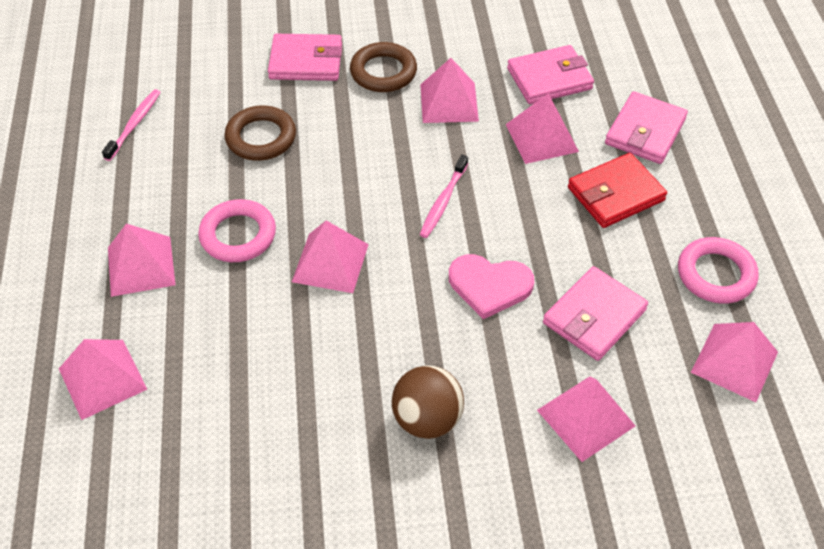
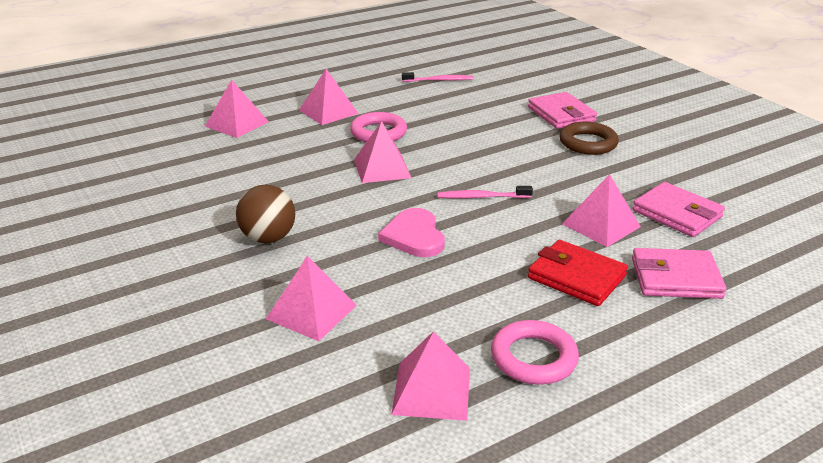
camera: 65 degrees right, 20 degrees down
(261, 138) = (471, 118): brown ring -> none
(449, 102) = (589, 175): pink pyramid -> none
(594, 317) = (422, 294): pink wallet -> none

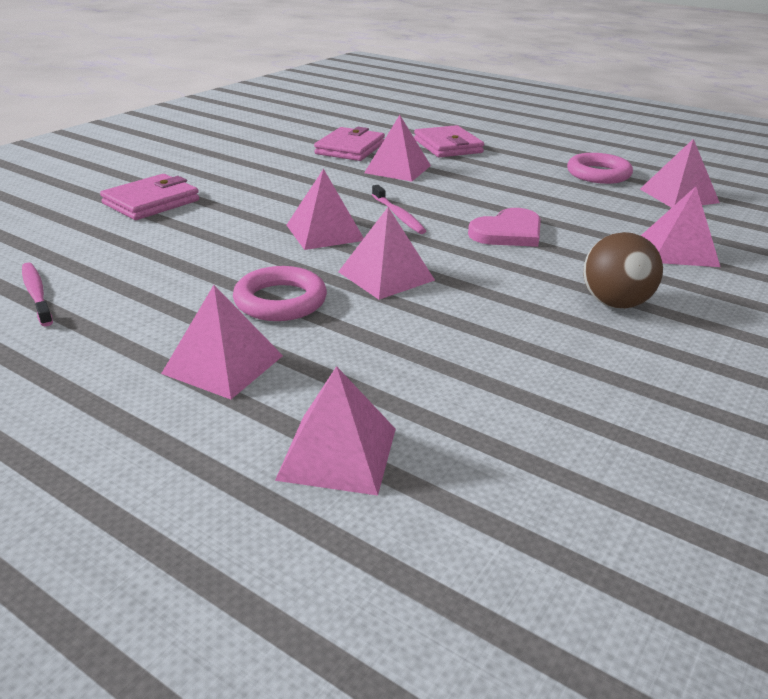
camera: 115 degrees left, 0 degrees up
(467, 162) = (324, 232): none -> pink pyramid
(576, 277) = (486, 171): red wallet -> none
(588, 143) = (228, 184): brown ring -> none

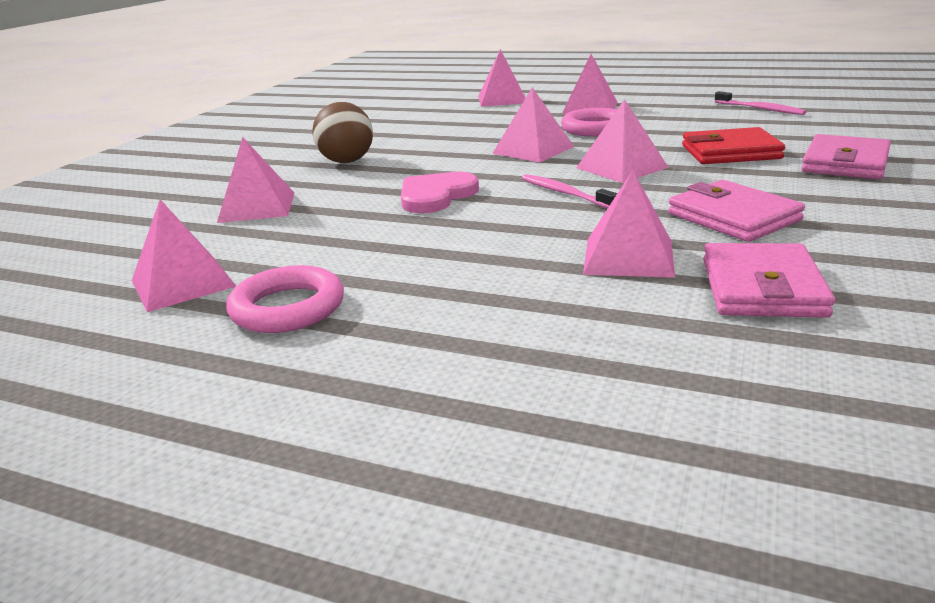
camera: 170 degrees right, 5 degrees down
(208, 231) = (730, 152): none -> red wallet
(448, 146) = (586, 334): pink wallet -> pink wallet (733, 217)

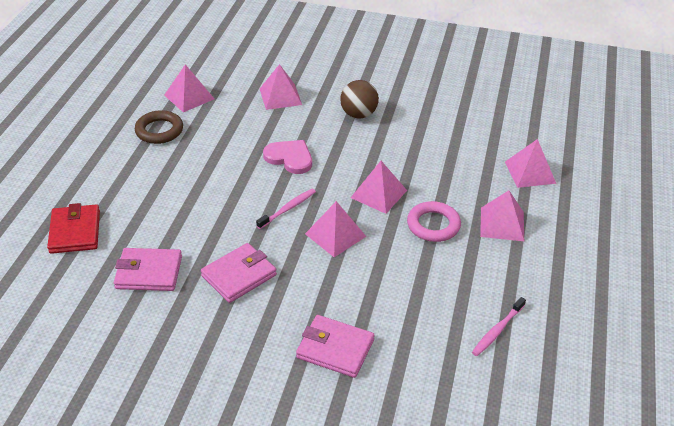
camera: 80 degrees right, 15 degrees up
(288, 308) = (159, 130): pink ring -> brown ring
(628, 257) = (192, 230): pink pyramid -> none
(730, 152) = (366, 292): red wallet -> red wallet (75, 232)

